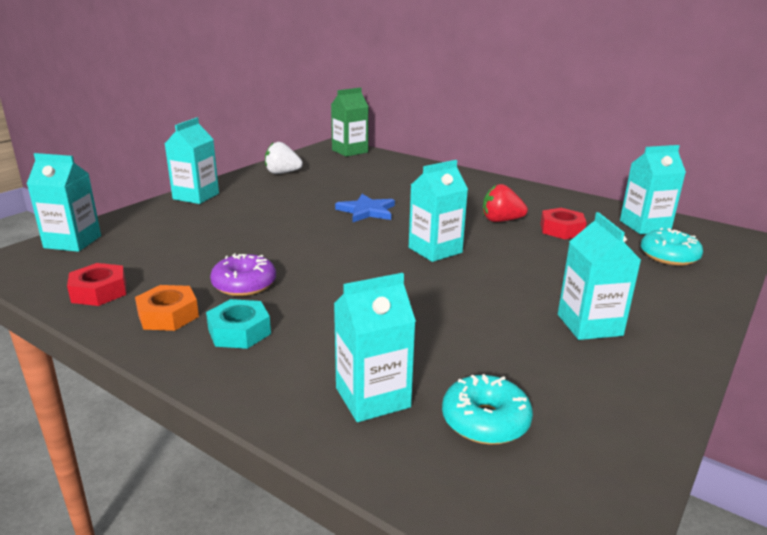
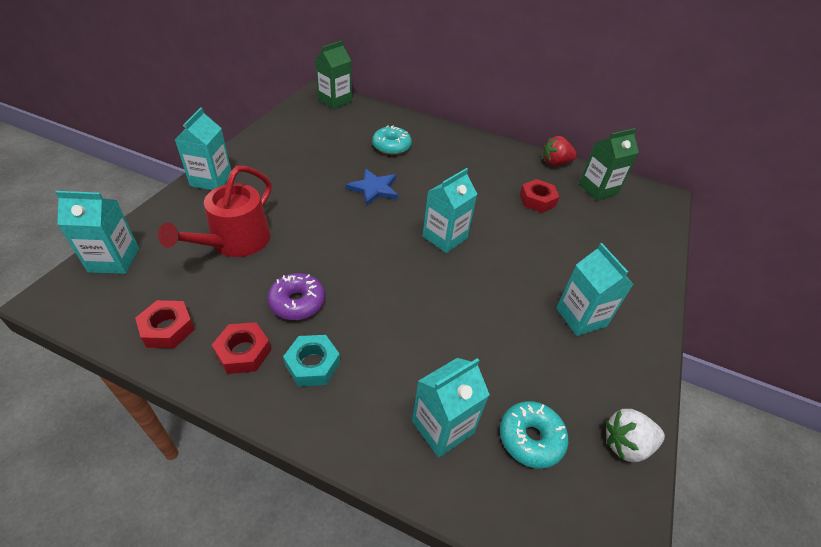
camera: 15 degrees left, 20 degrees up
(168, 315) = (243, 352): orange nut -> red nut
(199, 238) = (235, 241): none -> red watering can
(282, 173) = (282, 138): white strawberry -> white strawberry (626, 444)
(501, 221) = (488, 192): red strawberry -> red strawberry (555, 163)
(644, 226) = (598, 189): turquoise carton -> green carton
(669, 256) = (621, 226): turquoise donut -> turquoise donut (391, 146)

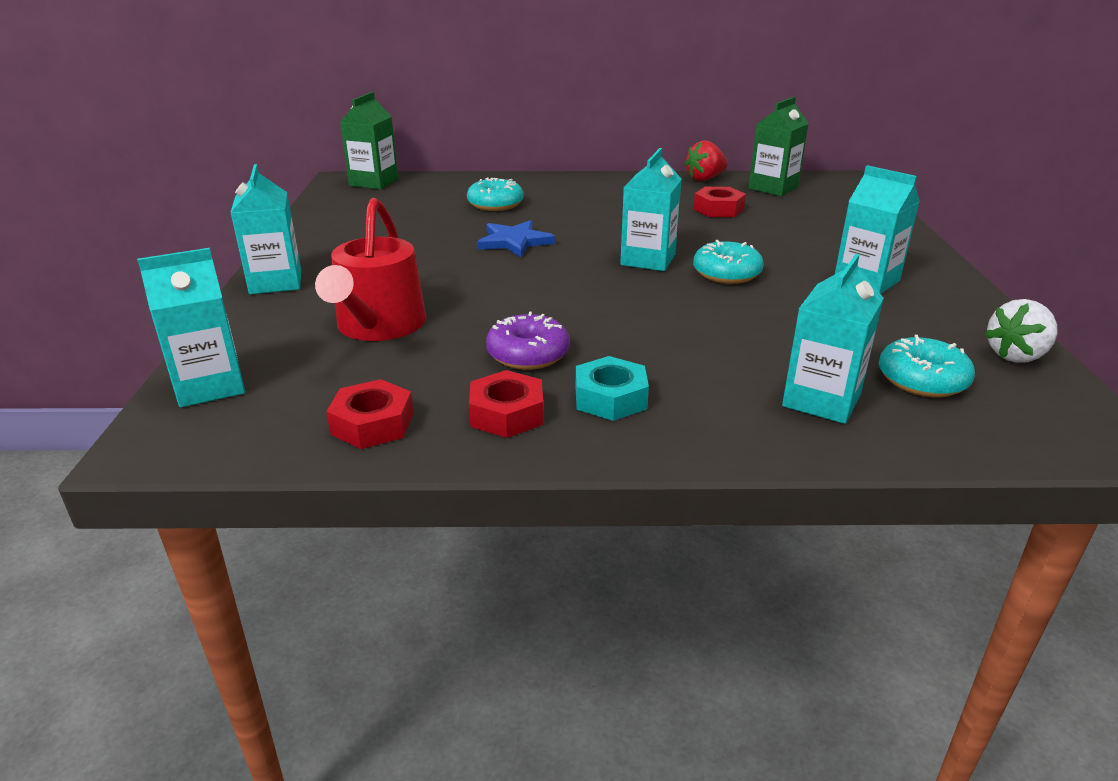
camera: 20 degrees left, 15 degrees down
(486, 271) = (726, 273): none -> turquoise donut

